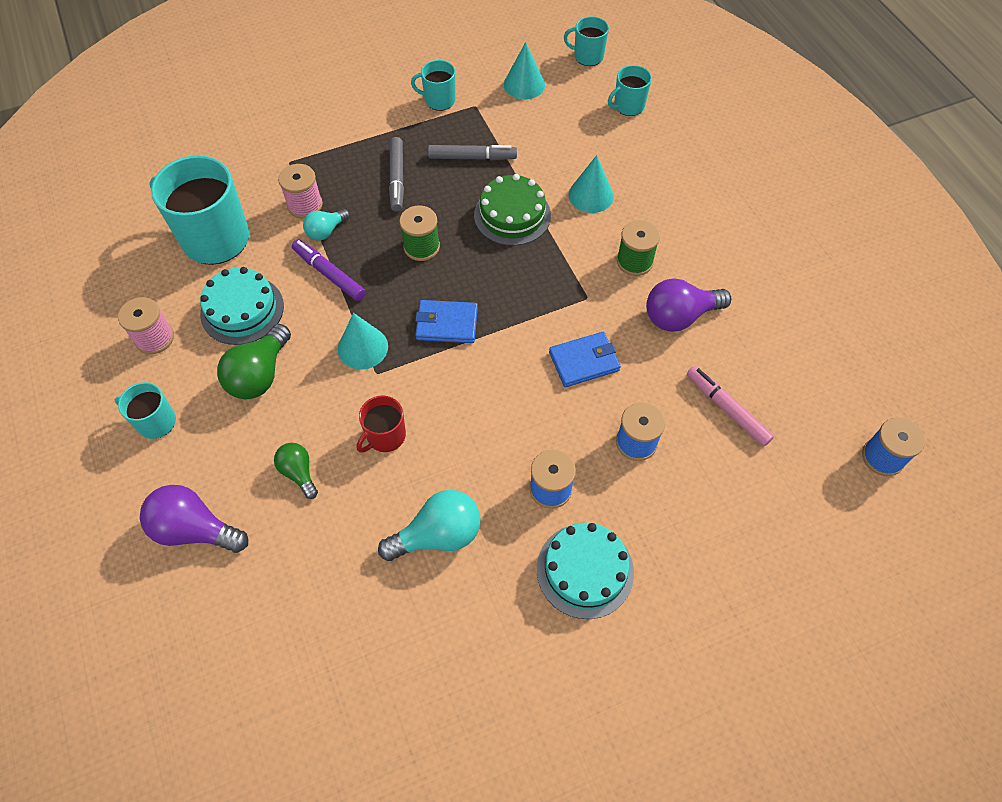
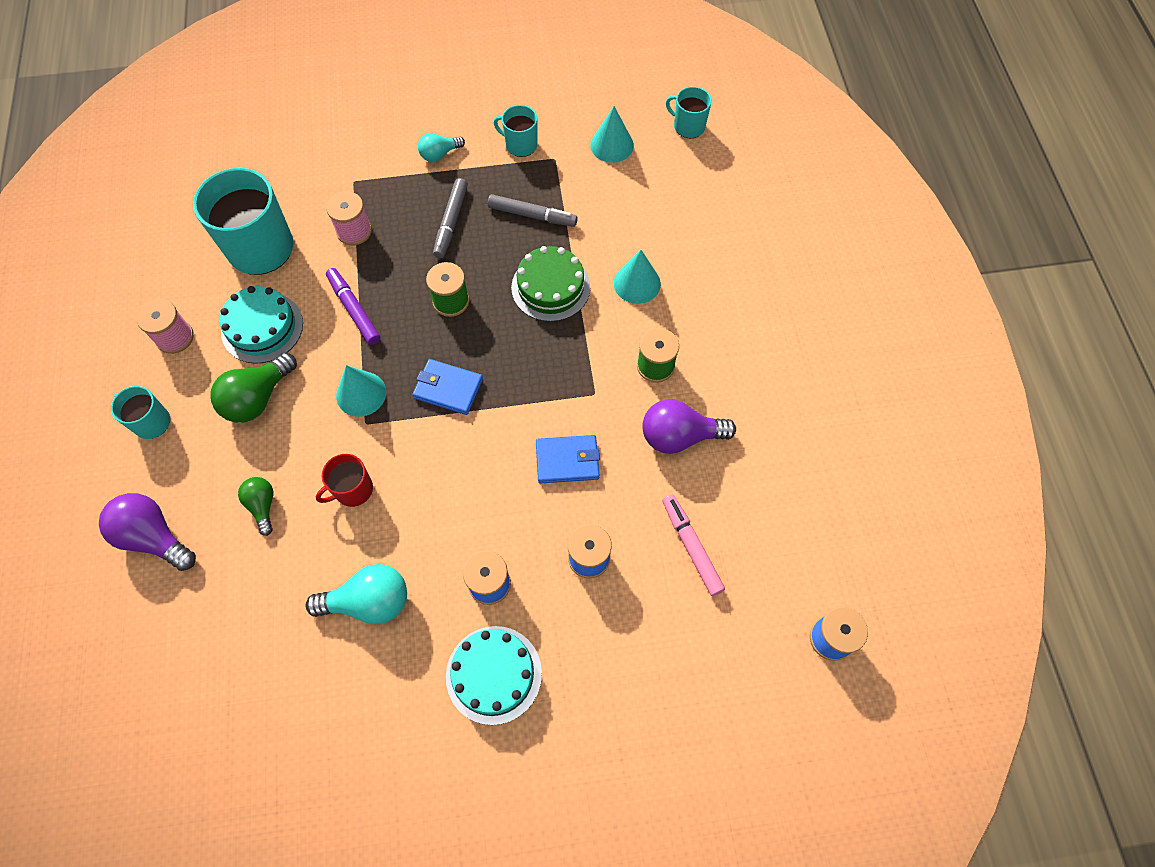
camera: 15 degrees right, 5 degrees up
(326, 231) = (365, 263): turquoise light bulb -> turquoise light bulb (439, 154)
(628, 106) = (710, 192): turquoise mug -> none

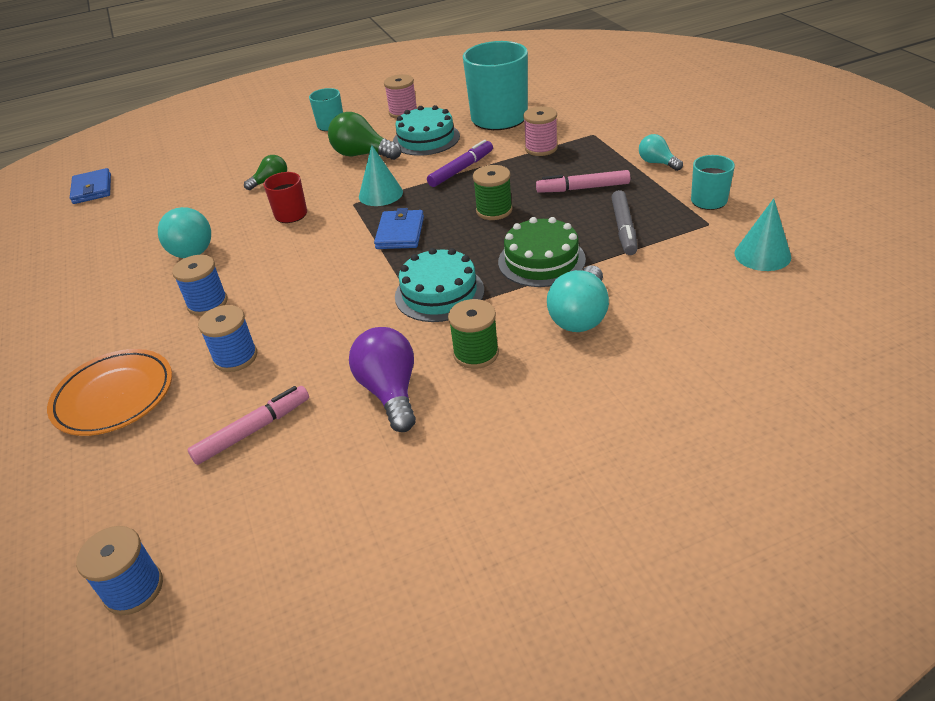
camera: 80 degrees right, 25 degrees down
(154, 537) = (242, 151): purple light bulb -> none
(451, 222) = (583, 188): grey marker -> pink marker
(493, 674) = (121, 327): turquoise cake -> turquoise cake (439, 293)
(567, 461) = (341, 318): blue wallet -> blue wallet (92, 189)
(606, 672) = (114, 396): none -> orange plate
(637, 283) = (580, 316): turquoise cone -> turquoise light bulb
(688, 126) = (848, 304): turquoise mug -> none

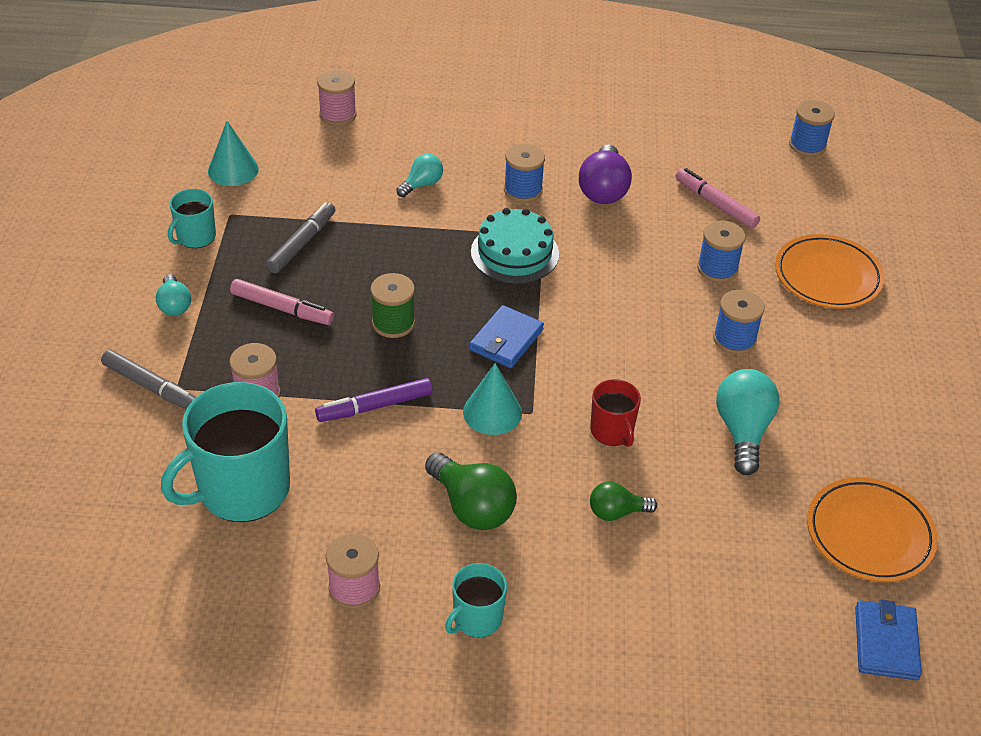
camera: 160 degrees left, 5 degrees up
(96, 228) = (869, 534): none -> orange plate
(253, 430) = (715, 204): pink marker -> pink marker turned 60 degrees clockwise
(426, 139) = (370, 495): turquoise cake -> none
(476, 353) = (523, 190): green spool -> blue spool
(541, 260) = (403, 245): green cake -> none
(580, 316) = (422, 185): turquoise light bulb -> turquoise light bulb, size x0.60
(608, 129) = (151, 387): none -> grey marker
(752, 350) = (338, 115): none -> pink spool

